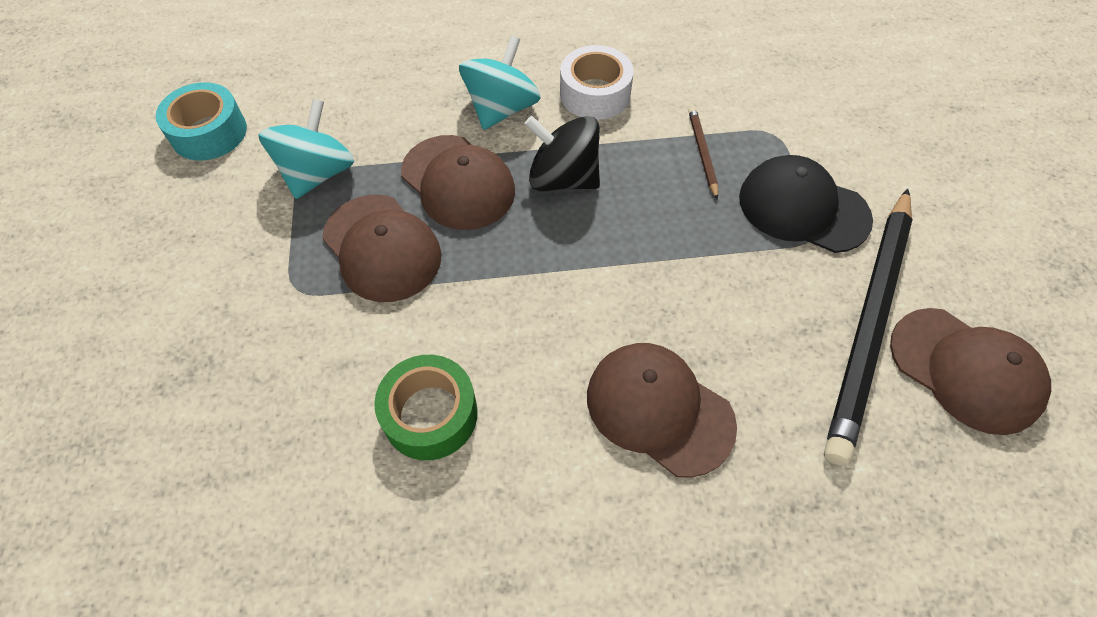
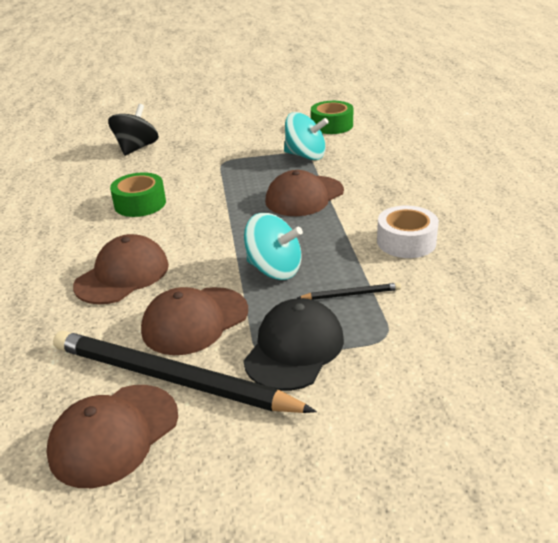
camera: 90 degrees right, 25 degrees down
(209, 132) = (332, 125): turquoise tape -> green tape
(382, 248) = (251, 179): brown cap -> brown cap (195, 321)
(501, 109) = (377, 205): turquoise spinning top -> turquoise spinning top (274, 269)
(563, 178) = (313, 233): black spinning top -> black spinning top (136, 148)
(702, 153) = (351, 294): brown pencil -> black pencil

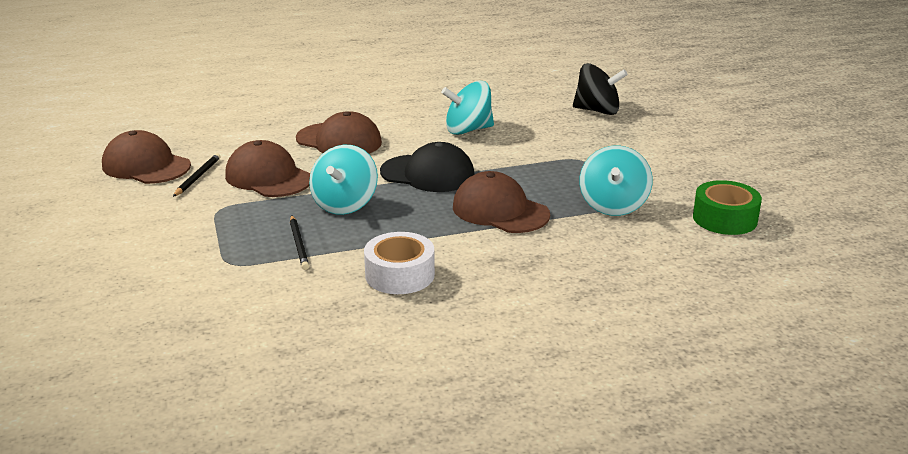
camera: 80 degrees right, 5 degrees down
(140, 204) = (468, 130): green tape -> turquoise spinning top
(172, 378) = (198, 177): black pencil -> black pencil, size x0.41
(294, 349) = (222, 221): black cap -> black cap (428, 174)

